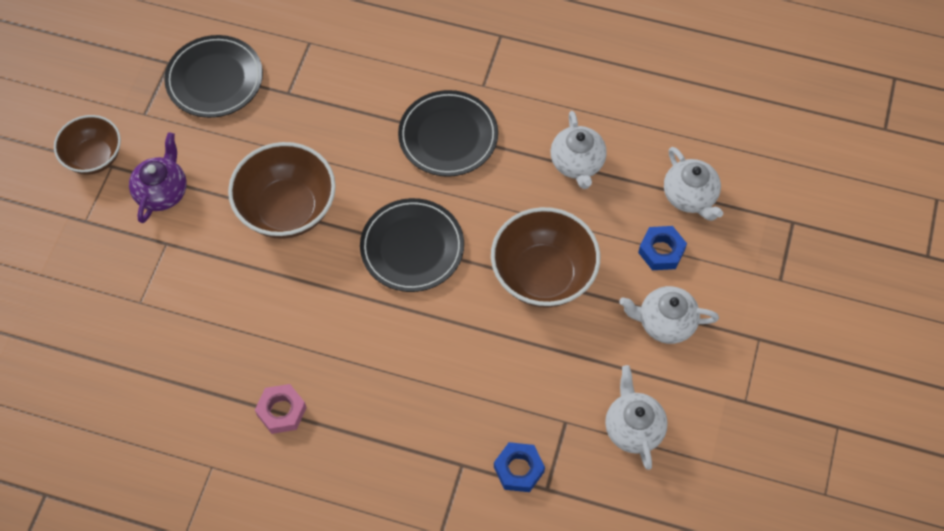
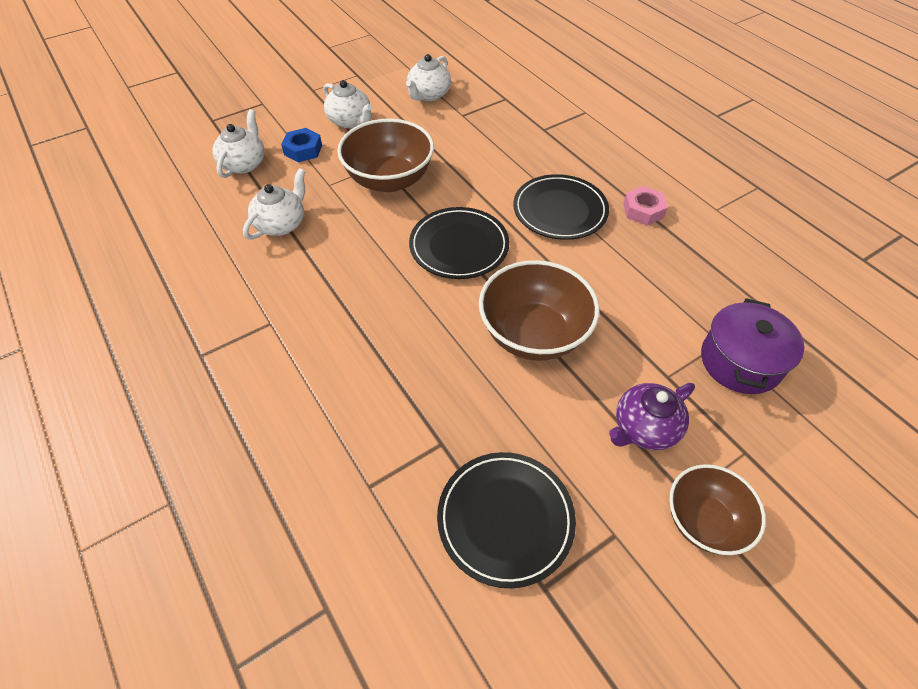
camera: 140 degrees left, 10 degrees down
(117, 294) = (740, 361): none -> purple pot
(448, 136) = (345, 303): black plate -> black plate (560, 210)
(519, 469) = (512, 112): blue nut -> none

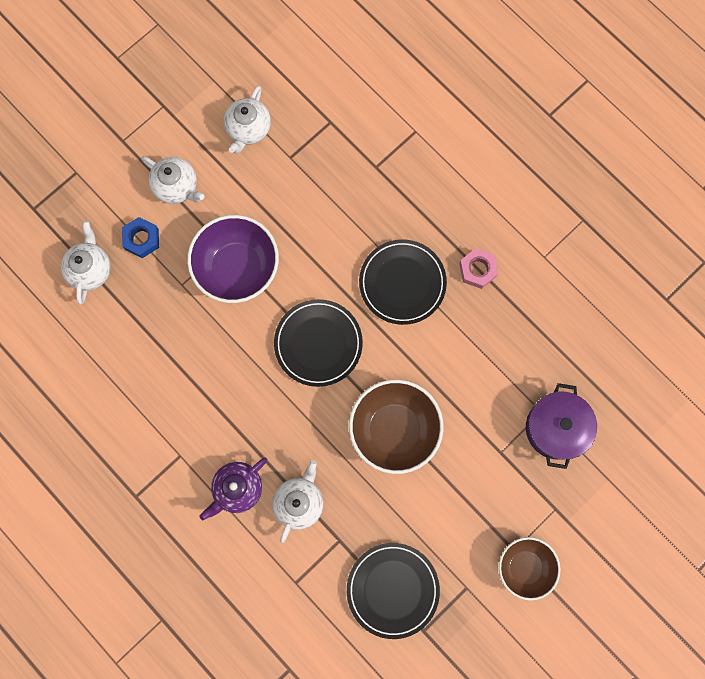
camera: 10 degrees left, 25 degrees up
(281, 224) = (153, 344): white teapot -> white teapot (299, 502)
(389, 180) = (237, 268): brown bowl -> purple bowl
(644, 428) = (483, 501): purple teapot -> purple teapot (237, 489)

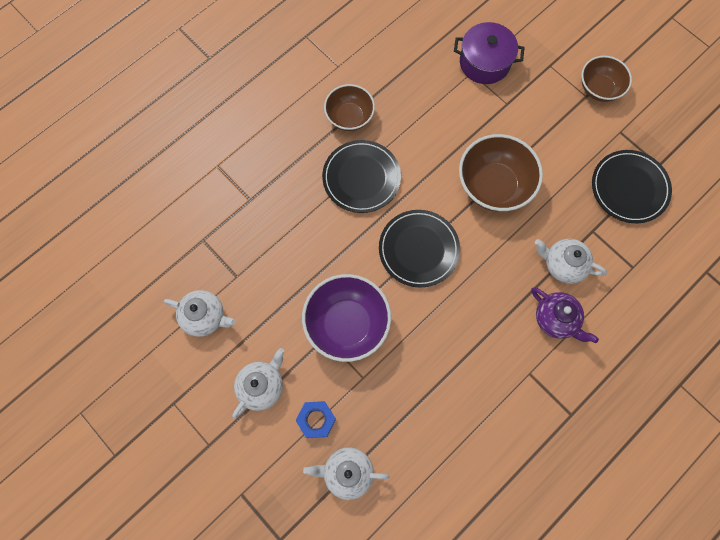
camera: 90 degrees left, 5 degrees down
(477, 270) = (349, 117): pink nut -> brown bowl

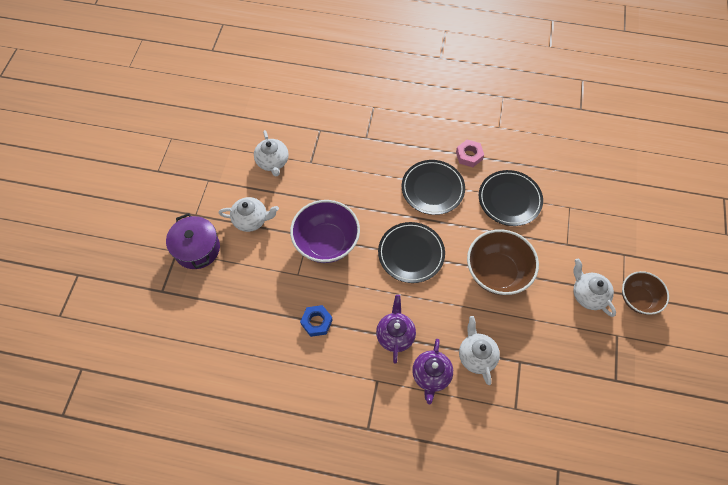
camera: 55 degrees right, 10 degrees down
(316, 420) = (251, 264): blue nut -> blue nut (316, 322)
(347, 472) = (229, 304): white teapot -> white teapot (588, 295)
(349, 117) = (469, 155): brown bowl -> pink nut
(484, 62) = (585, 211): purple pot -> purple pot (197, 249)
(494, 324) = (395, 335): none -> purple teapot
(629, 188) = (576, 368): black plate -> black plate (509, 199)

